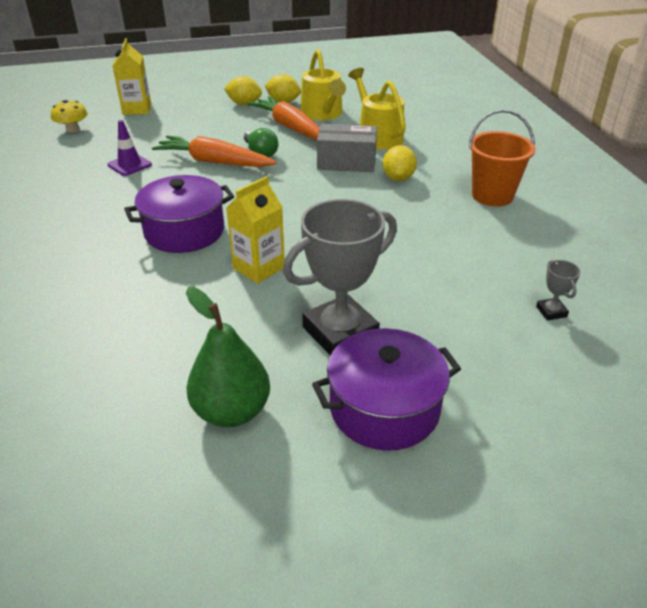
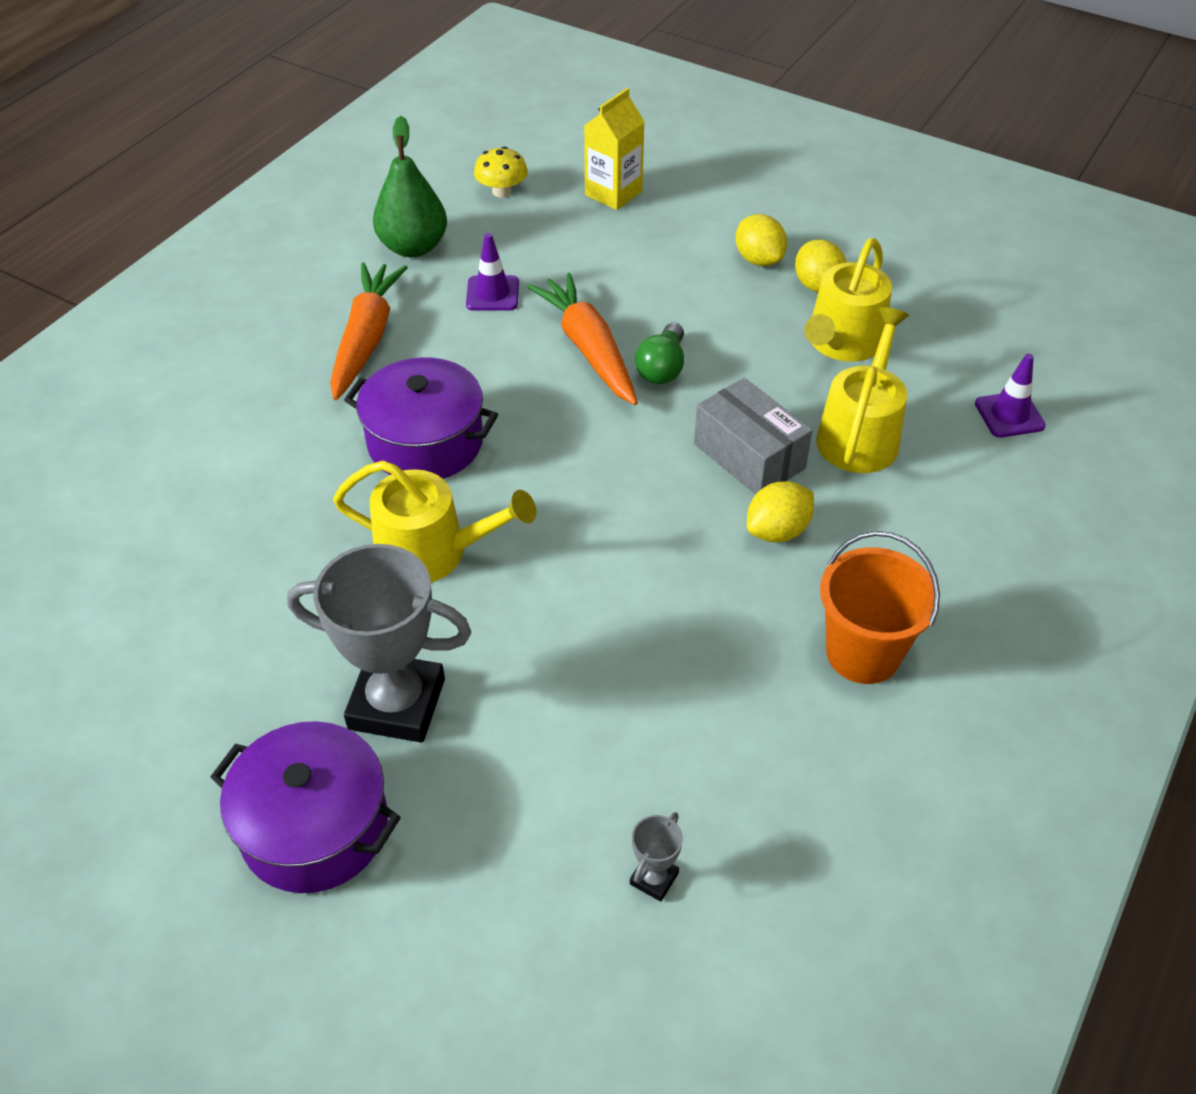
camera: 45 degrees right, 10 degrees up
(231, 411) = (195, 708): green pear -> green pear (413, 247)
(259, 268) = (432, 552): yellow carton -> yellow watering can
(290, 127) = (760, 343): orange carrot -> orange carrot (366, 339)
(418, 107) = (1009, 415): none -> purple traffic cone

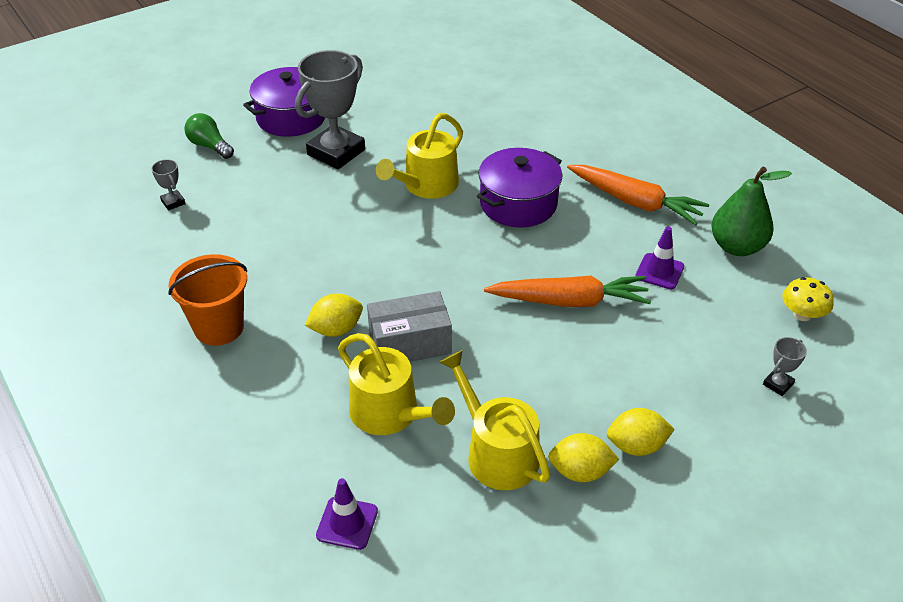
camera: 115 degrees right, 5 degrees down
(613, 193) = (778, 384): yellow carton -> grey trophy
(662, 368) = (527, 332): green light bulb -> green light bulb (210, 146)
(777, 531) = (336, 329): yellow lemon -> yellow lemon turned 75 degrees clockwise

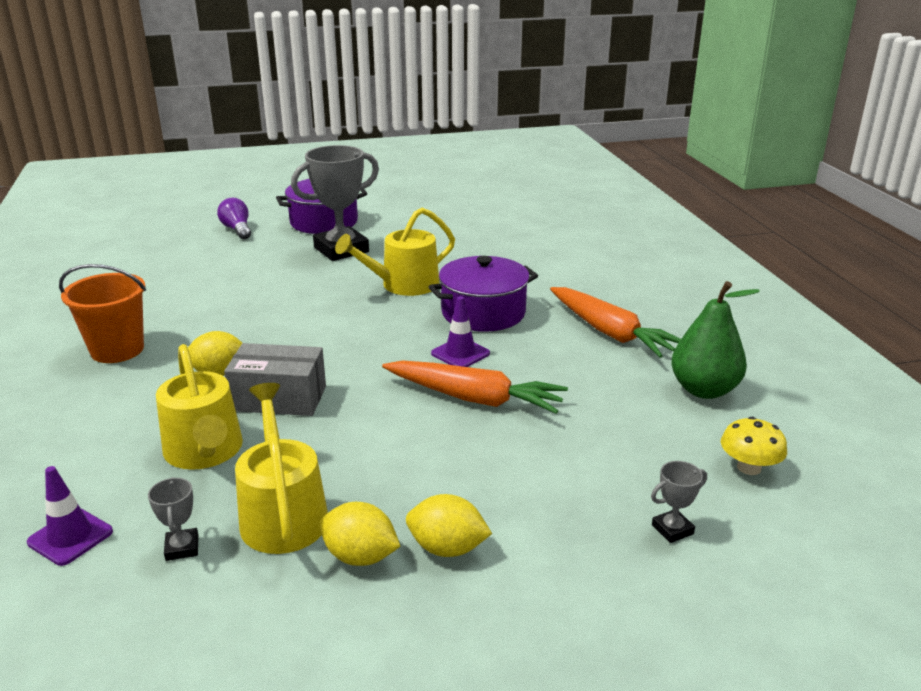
camera: 20 degrees right, 15 degrees down
(173, 202) = (170, 259): grey trophy -> grey trophy (182, 548)
(210, 146) = (237, 230): green light bulb -> purple light bulb
(659, 271) = (596, 393): purple traffic cone -> purple traffic cone (460, 353)

